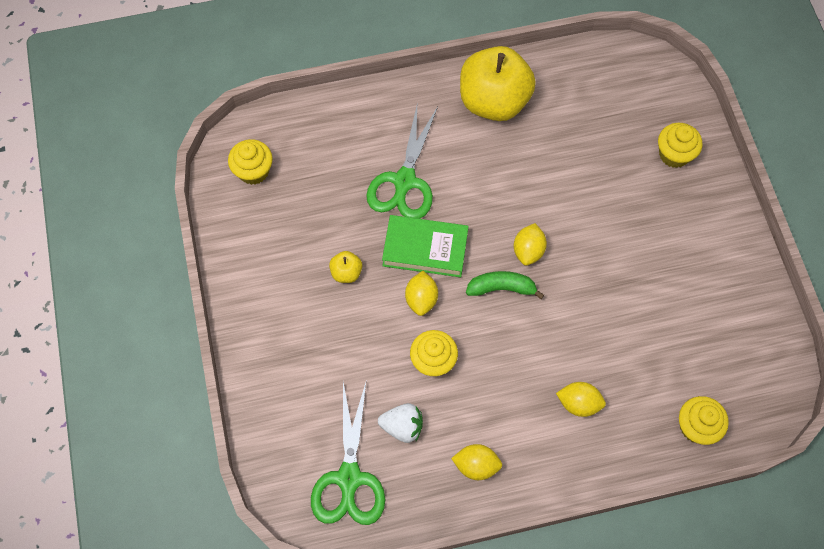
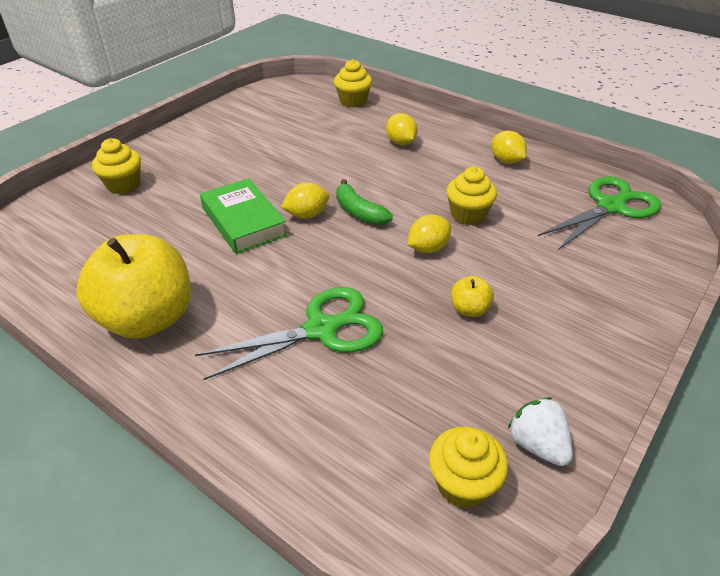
camera: 130 degrees left, 25 degrees down
(402, 426) = (537, 203): white strawberry -> white strawberry (537, 445)
(425, 249) = (378, 272): green book -> green book (243, 222)

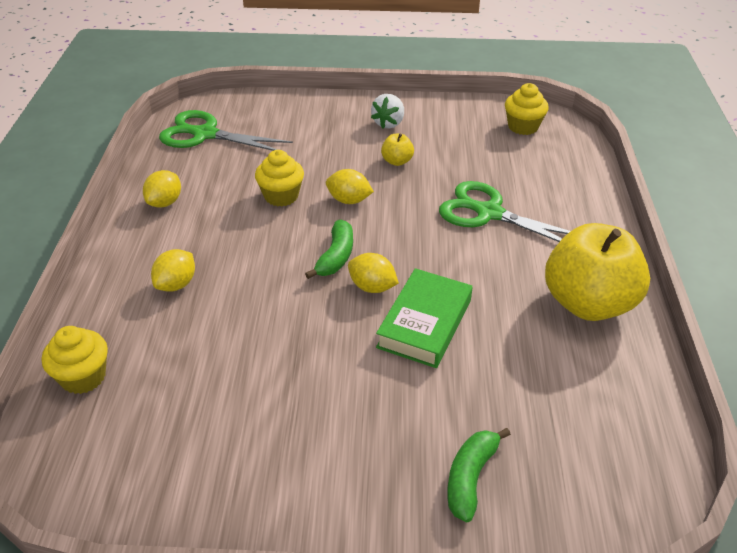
camera: 125 degrees left, 0 degrees up
(123, 185) = (470, 477): yellow cupcake -> green banana
(537, 445) = (472, 113): white strawberry -> white strawberry (388, 123)

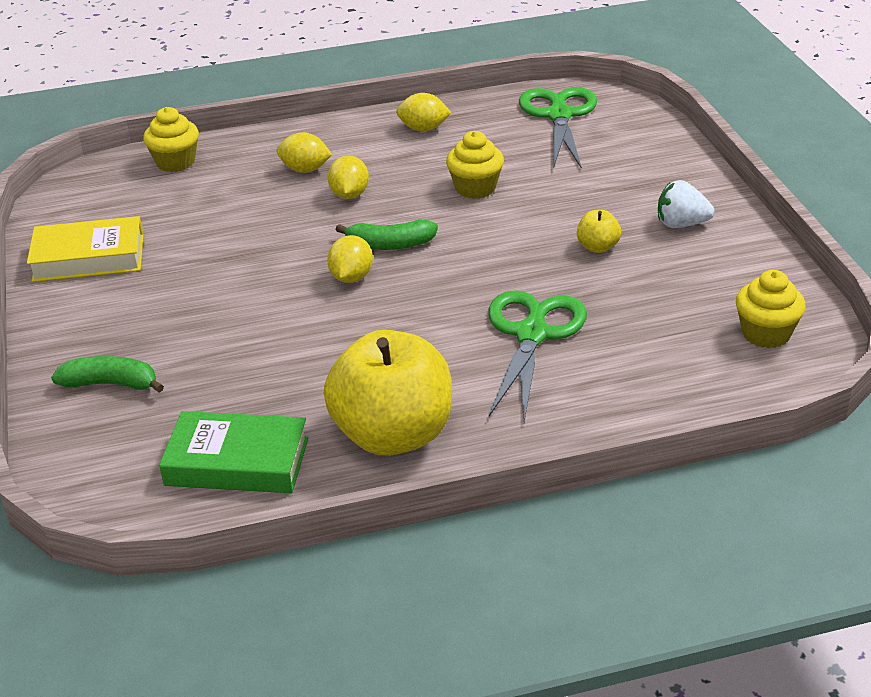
camera: 75 degrees right, 5 degrees down
(230, 476) = (89, 257): none -> yellow book
(349, 200) = (494, 231): yellow lemon -> yellow lemon (349, 195)
(424, 323) = (309, 321): green book -> green book (237, 461)

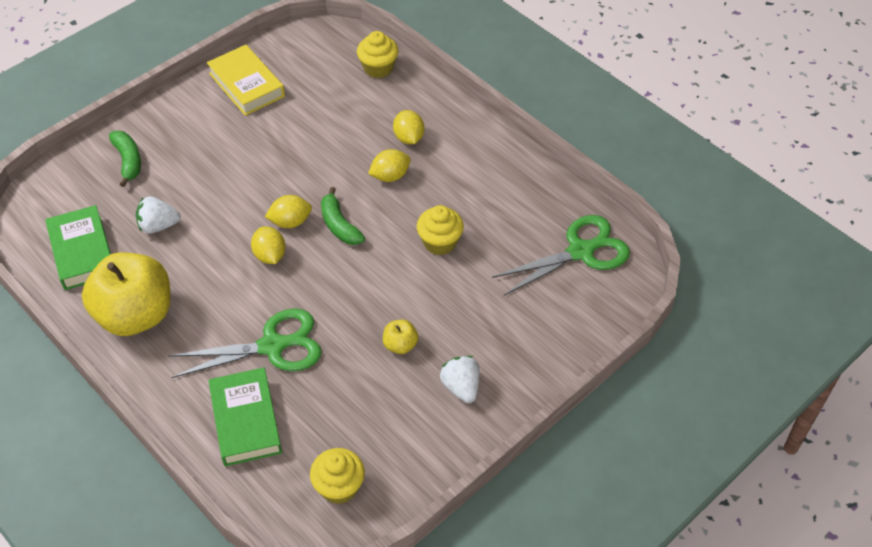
camera: 60 degrees right, 15 degrees up
(256, 382) = (158, 226): none -> white strawberry
(423, 129) = (506, 178): yellow lemon -> yellow lemon (270, 255)
(630, 380) = (246, 421): none -> green book

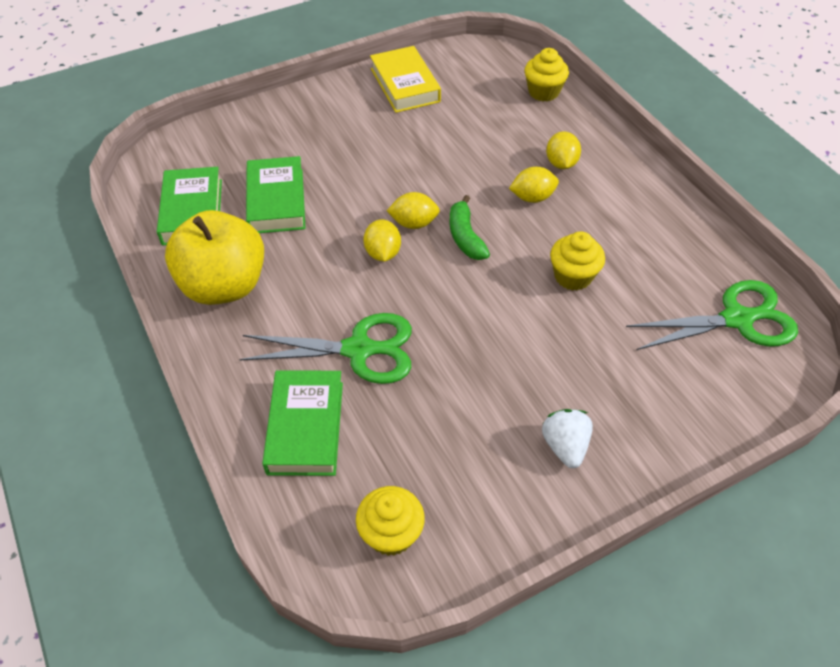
camera: 15 degrees right, 0 degrees up
(128, 161) = (267, 134): green banana -> none
(158, 226) = (276, 201): white strawberry -> green book
(400, 345) = (503, 380): yellow apple -> none

